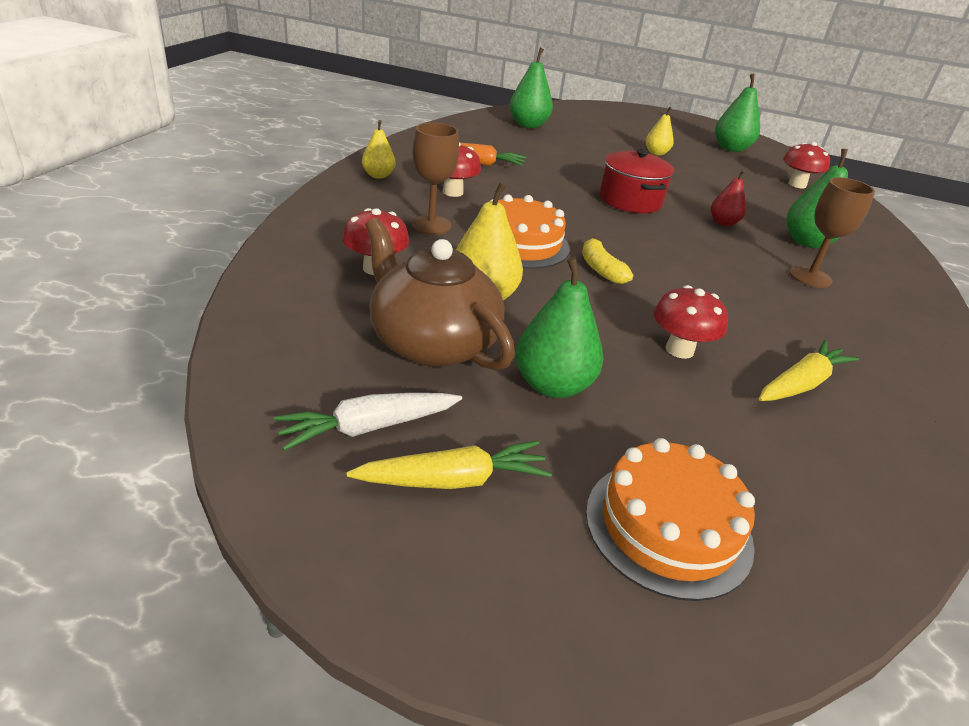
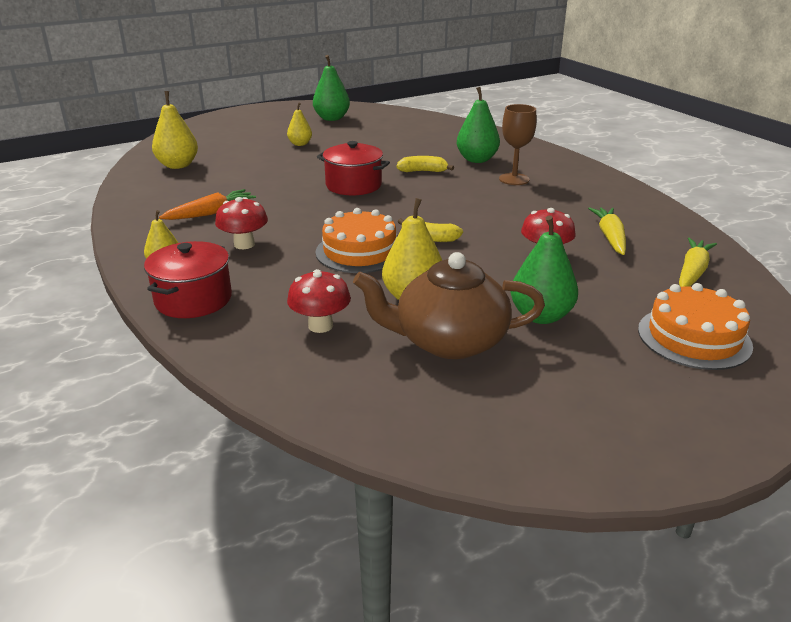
camera: 45 degrees left, 5 degrees down
(345, 203) = (193, 299): none -> red pot
(369, 427) = (523, 406): white carrot -> none
(431, 225) = (284, 275): brown goblet -> none
(453, 480) = (603, 393): yellow carrot -> yellow carrot (692, 272)
(528, 125) = (178, 165): green pear -> yellow pear
(723, 223) = (423, 171): red pear -> yellow banana
(797, 184) = (407, 125): red mushroom -> none

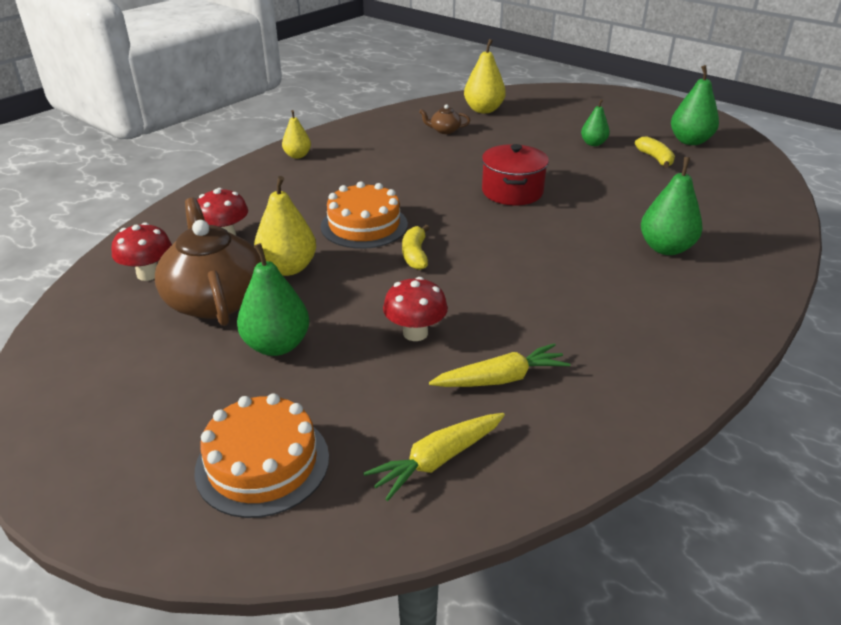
camera: 70 degrees right, 5 degrees up
(193, 299) = (249, 179): red pot -> none
(201, 188) = (444, 130): none -> brown teapot
(210, 213) = (397, 147): orange carrot -> none
(244, 244) = (348, 174): red mushroom -> red mushroom (148, 274)
(300, 144) = (593, 143): yellow pear -> green pear
(423, 171) = (589, 221): yellow banana -> yellow banana (655, 158)
(514, 179) = (627, 283): brown goblet -> none
(692, 272) = (437, 460): yellow carrot -> yellow carrot turned 135 degrees clockwise

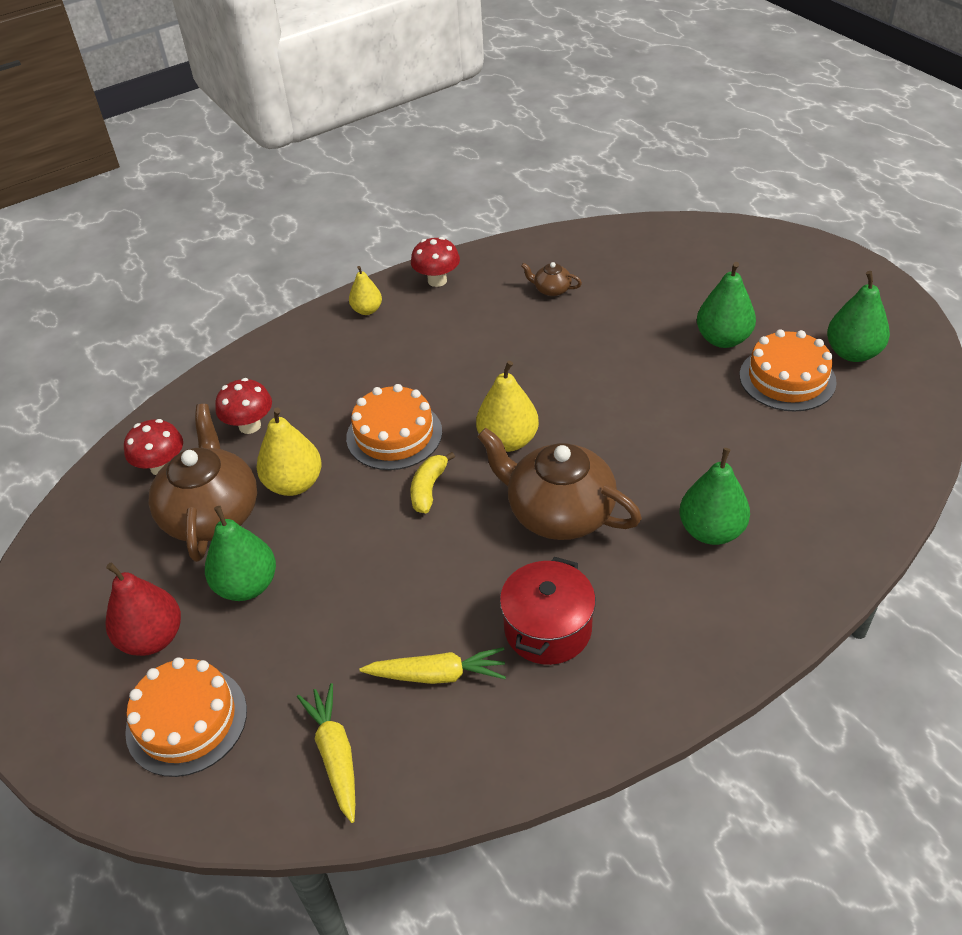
camera: 20 degrees right, 10 degrees up
(193, 402) = (152, 638): none -> red pear
(415, 333) = (381, 598): red mushroom -> red mushroom (437, 280)
(437, 460) = (335, 755): yellow carrot -> yellow carrot turned 90 degrees clockwise
(483, 110) = (616, 257): yellow pear -> yellow pear (508, 441)
(512, 192) = (580, 408): red pot -> red pot (548, 628)
(536, 254) = (558, 512): none -> brown teapot
(593, 143) = (723, 339): green pear -> green pear, size x1.64
(655, 158) = (787, 378): yellow banana -> orange cake

